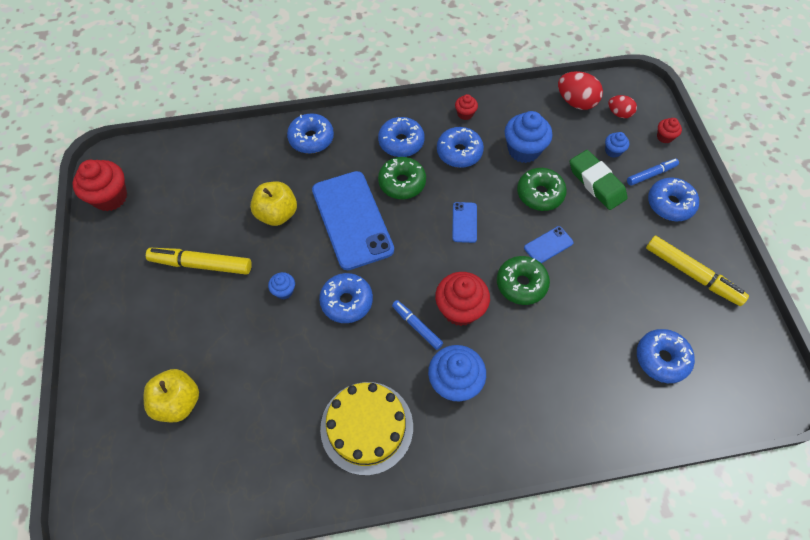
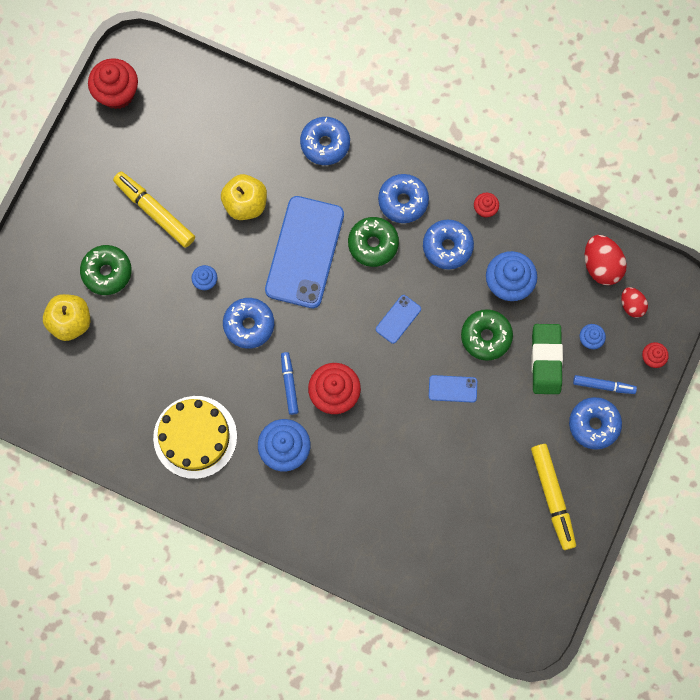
camera: 35 degrees right, 15 degrees up
(521, 284) = (401, 407): green donut -> green donut (107, 272)
(661, 359) = (462, 544): blue donut -> none

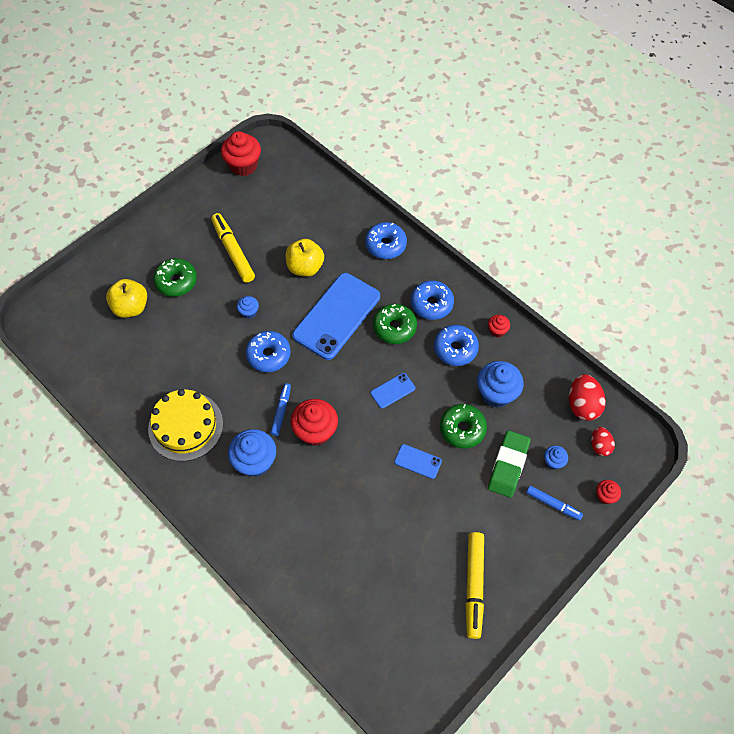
camera: 20 degrees right, 15 degrees down
(593, 424) = (533, 535): blue donut -> none

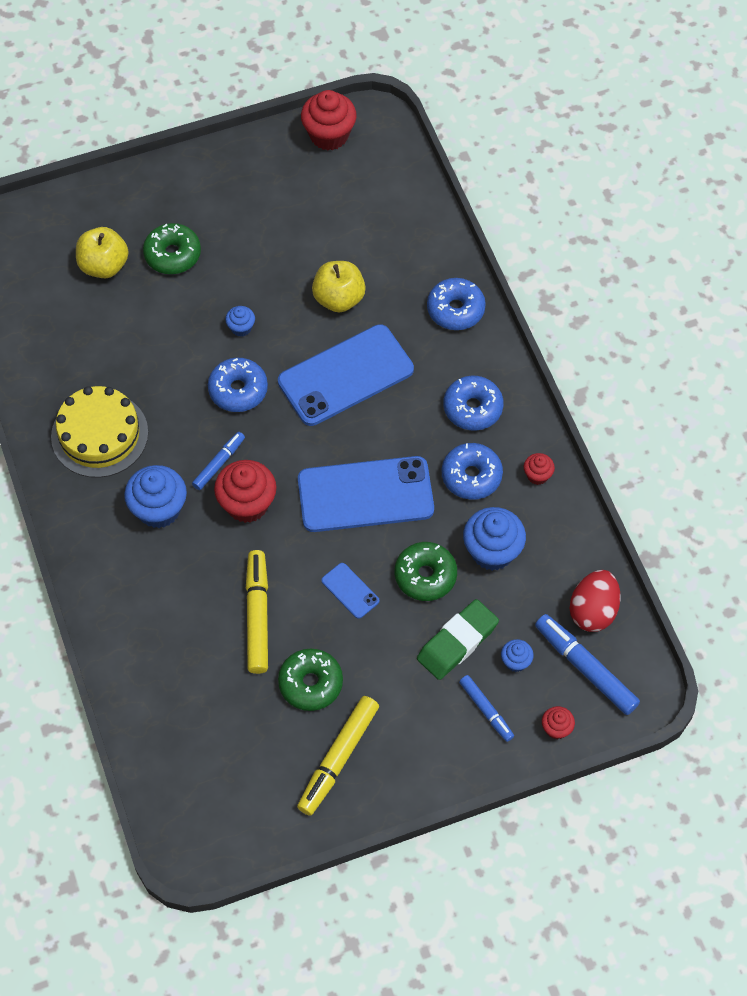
camera: 25 degrees right, 0 degrees up
(233, 251) = (260, 243): yellow marker -> yellow marker (257, 616)
(392, 390) = (365, 495): blue phone -> blue phone, size x2.31
(394, 327) = (410, 419): green donut -> green donut (310, 683)
(599, 446) = (585, 668): red egg -> blue marker

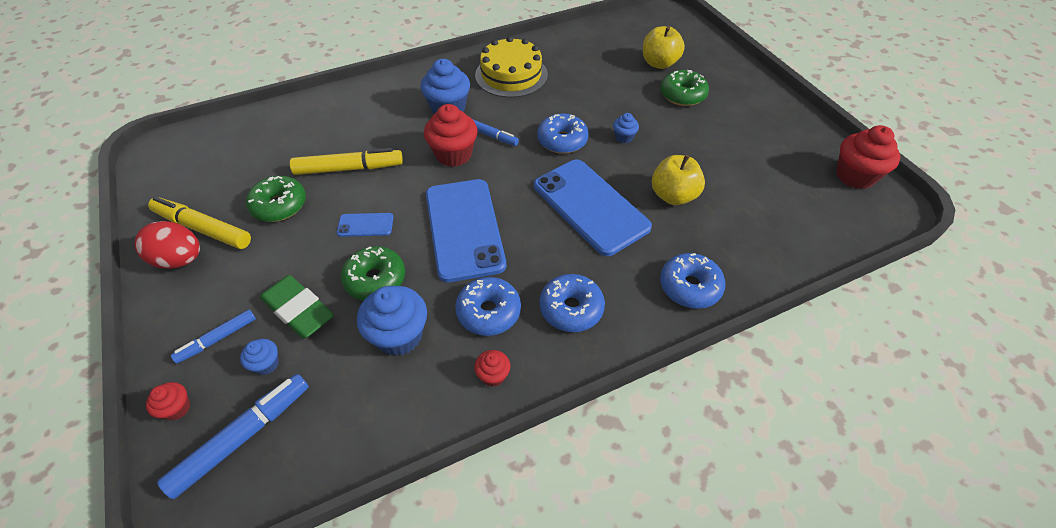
camera: 85 degrees right, 10 degrees down
(350, 591) = (365, 225): blue phone -> blue phone turned 45 degrees clockwise
(593, 611) = (314, 443): red egg -> red egg (180, 260)

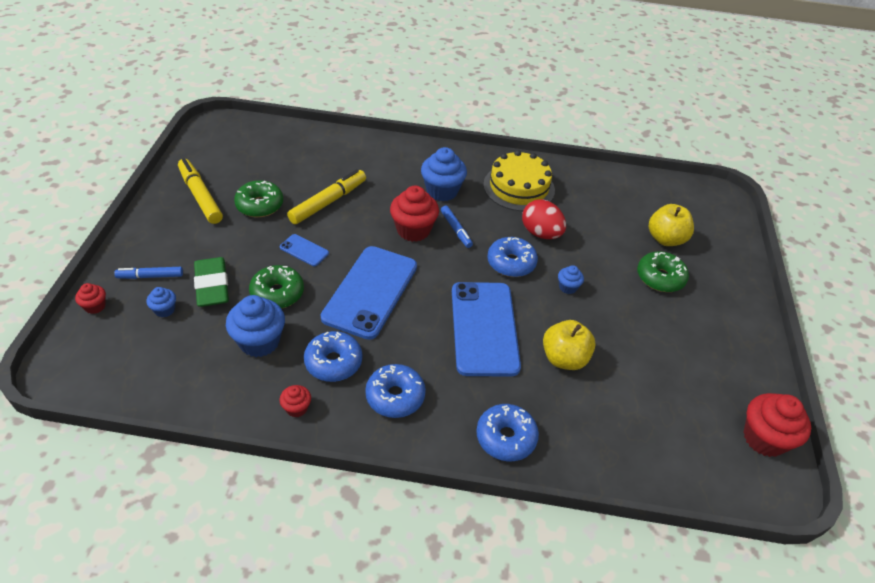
camera: 30 degrees right, 5 degrees down
(180, 260) = (170, 210): red egg -> red egg (541, 233)
(242, 437) = (115, 348): blue marker -> none
(349, 168) = (328, 202): yellow marker -> yellow marker turned 75 degrees counterclockwise

